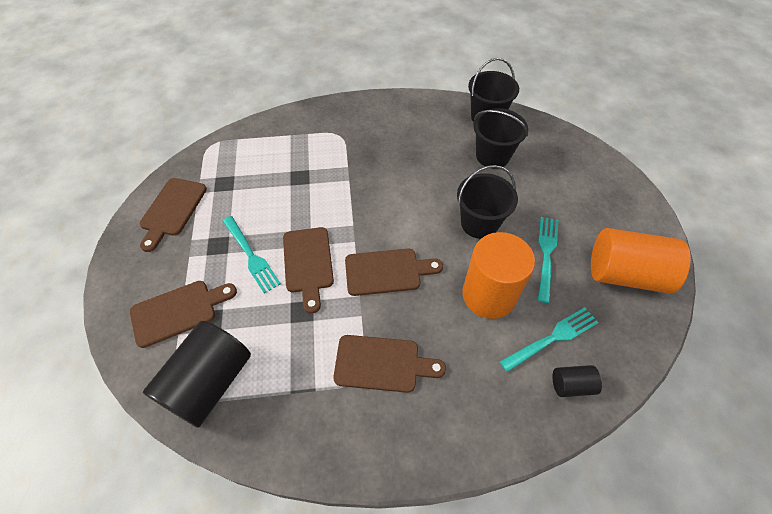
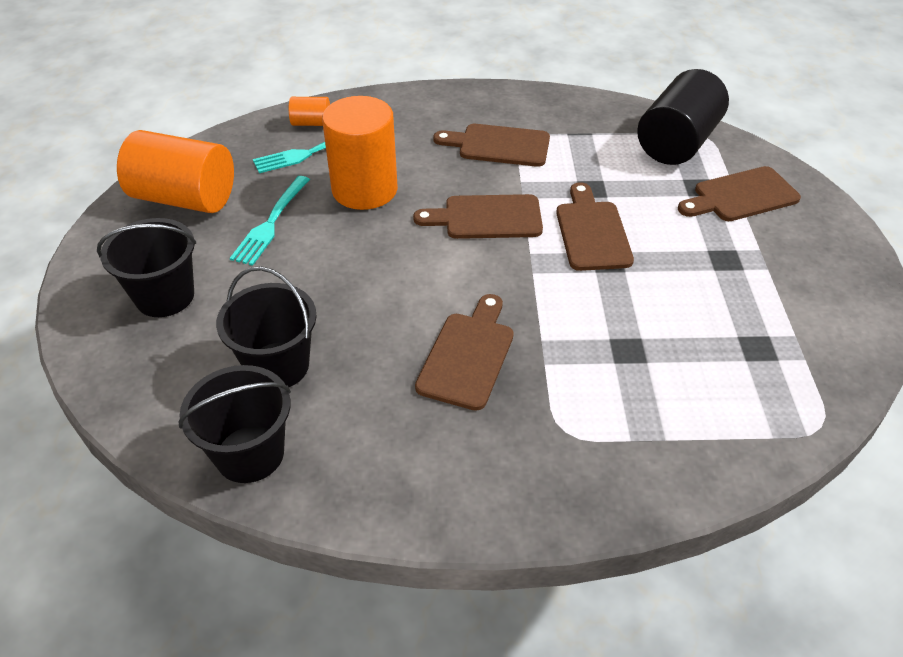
camera: 175 degrees left, 10 degrees down
(172, 210) = (822, 310): brown cutting board -> brown cutting board (468, 355)
(251, 256) = (673, 244): turquoise fork -> none
(479, 223) = (345, 263): black bucket -> black bucket (165, 296)
(571, 385) = (311, 123): black cylinder -> orange cylinder

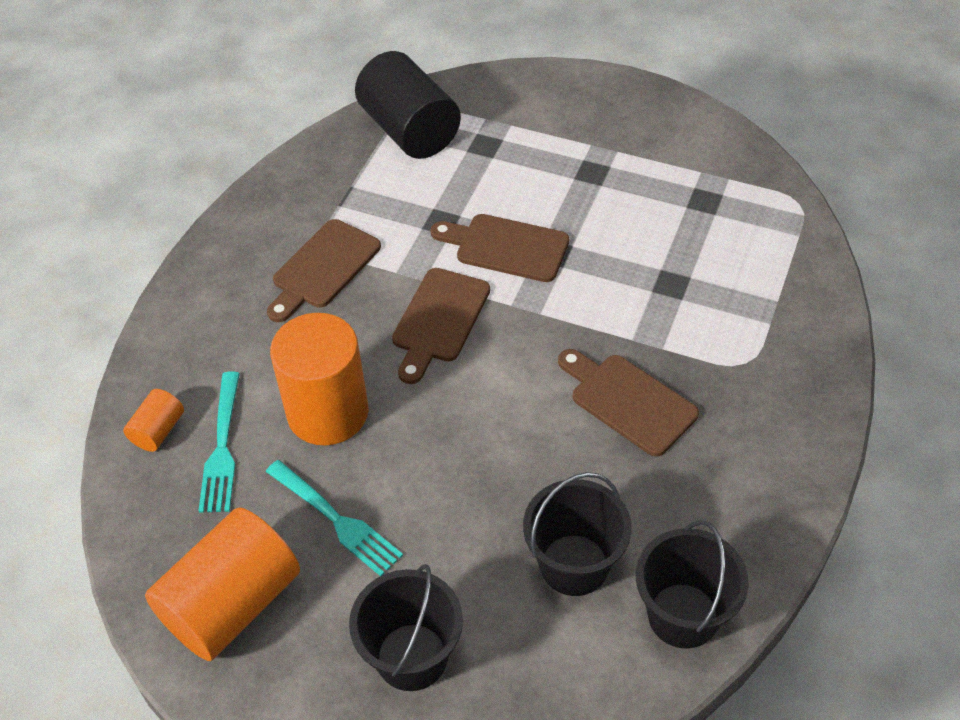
camera: 65 degrees left, 5 degrees up
(741, 196) = (514, 123): brown cutting board -> none

